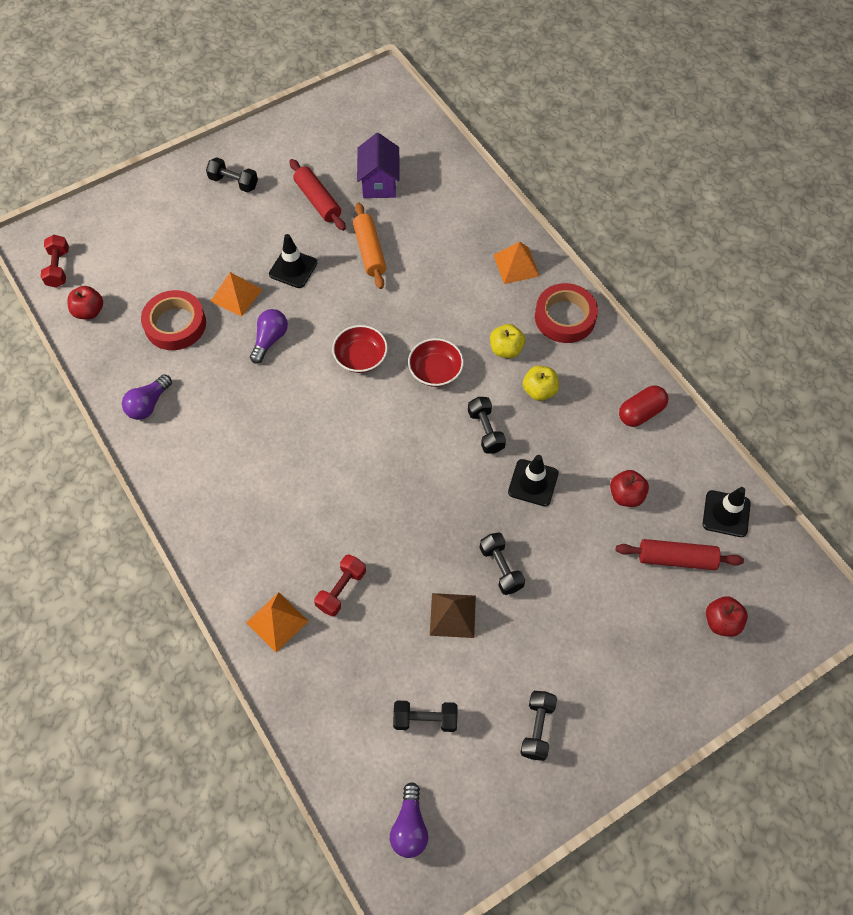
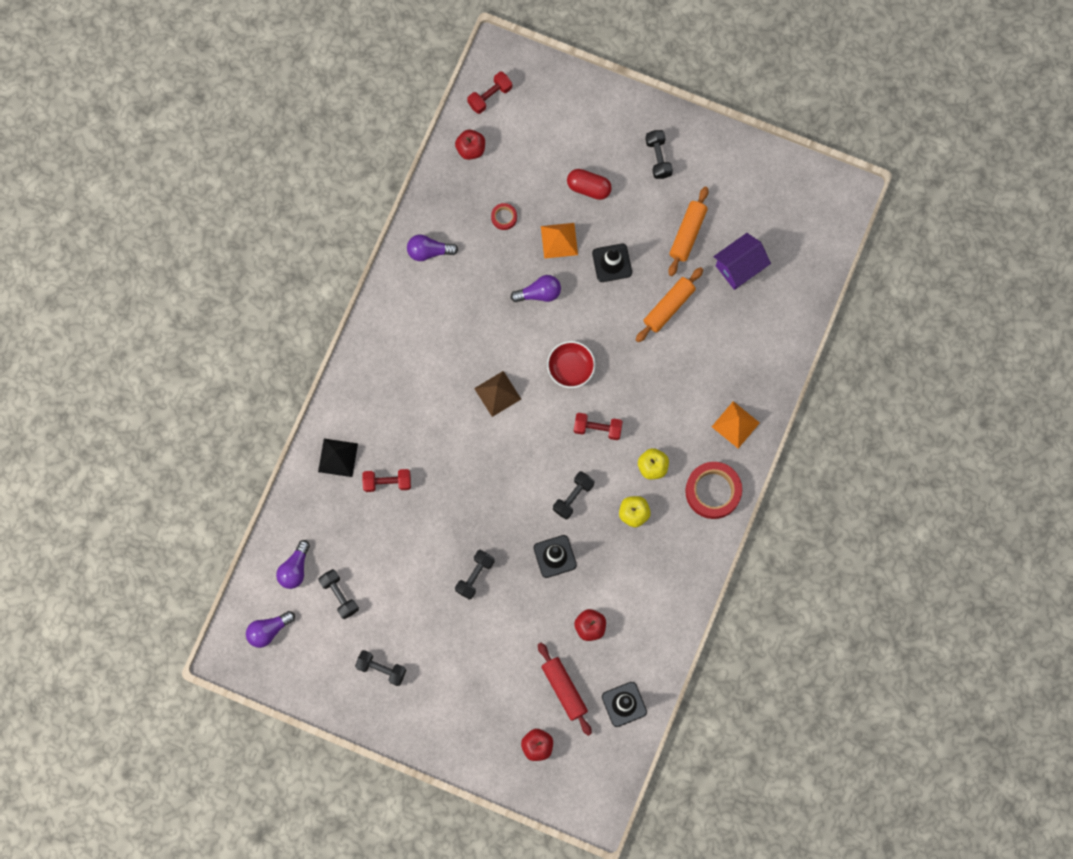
camera: 55 degrees right, 15 degrees up
(175, 324) = (504, 217): red tape -> red tape, size x0.48
(277, 621) = (338, 457): orange pyramid -> black pyramid
(317, 201) = (687, 233): red rolling pin -> orange rolling pin
(361, 748) = (295, 568): none -> purple light bulb
(435, 371) = (597, 428): red bowl -> red dumbbell
(452, 615) = (419, 566): brown pyramid -> brown pyramid (497, 393)
(537, 728) = (381, 669): black dumbbell -> black dumbbell turned 45 degrees clockwise
(641, 412) = (667, 597): red capsule -> red capsule (588, 188)

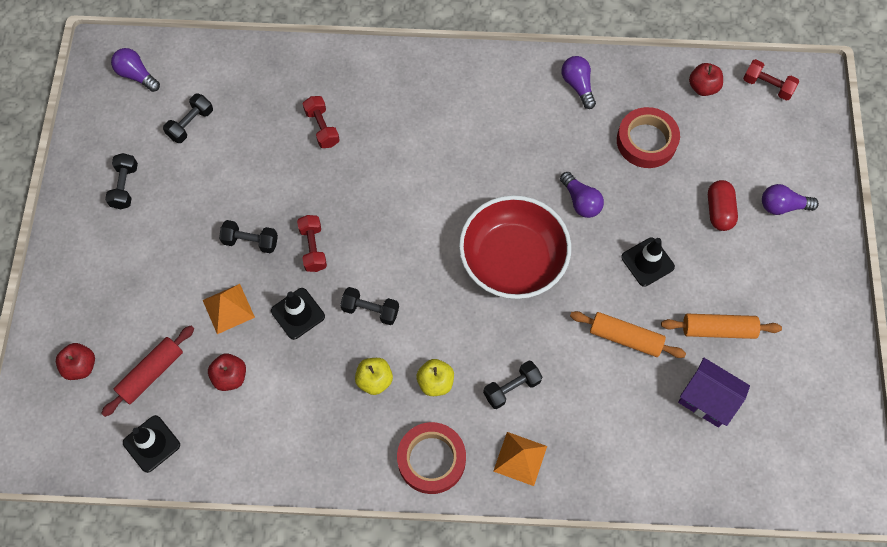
camera: 70 degrees right, 10 degrees down
(295, 568) = (206, 77): purple light bulb -> purple light bulb (782, 206)
(338, 457) = (332, 76): black pyramid -> none
(497, 393) = (455, 198): brown pyramid -> none
(504, 217) = (646, 141): red tape -> red tape, size x2.08
(559, 240) = (647, 201): orange pyramid -> orange pyramid (228, 308)
(570, 368) = (512, 259): red bowl -> red bowl, size x1.96
(597, 428) = (456, 309): red dumbbell -> red dumbbell (313, 248)
(658, 158) = (788, 269): black dumbbell -> black dumbbell (511, 388)

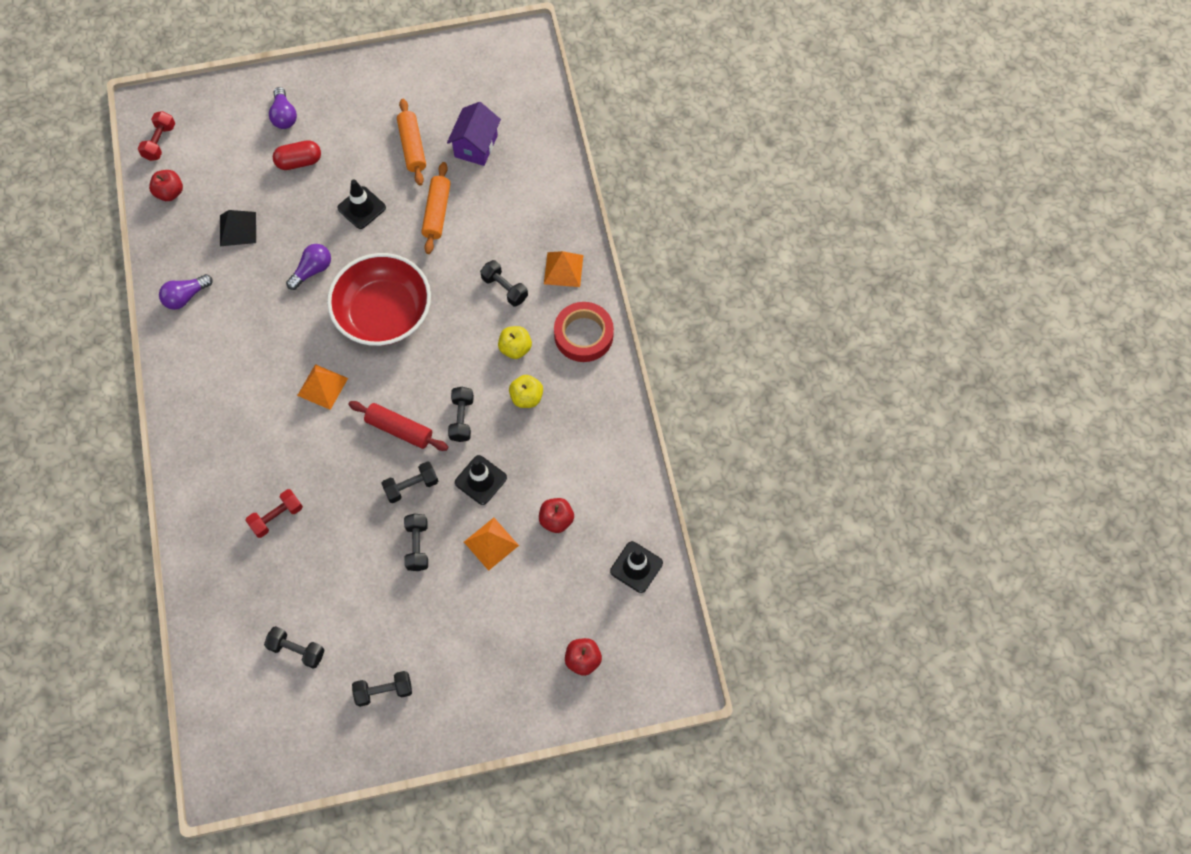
camera: 105 degrees left, 0 degrees up
(136, 75) = (246, 730): purple light bulb -> none
(151, 373) = (572, 591): red rolling pin -> red rolling pin (399, 429)
(313, 248) = (411, 486): red dumbbell -> black dumbbell
(445, 188) = (322, 386): none -> orange pyramid
(646, 141) = (238, 229): red tape -> black pyramid

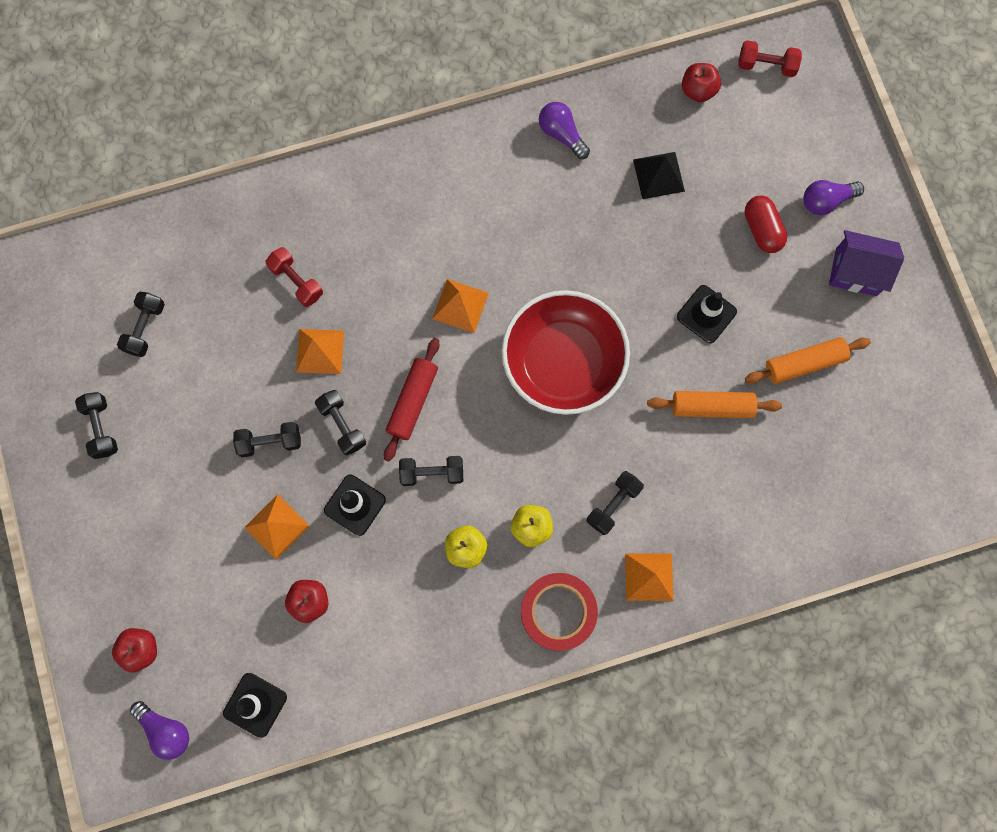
camera: 85 degrees right, 10 degrees up
(312, 270) = (612, 270): purple light bulb -> purple light bulb (166, 730)
(343, 501) = (320, 351): none -> orange pyramid
(476, 146) = (817, 444): purple house -> purple house (856, 272)

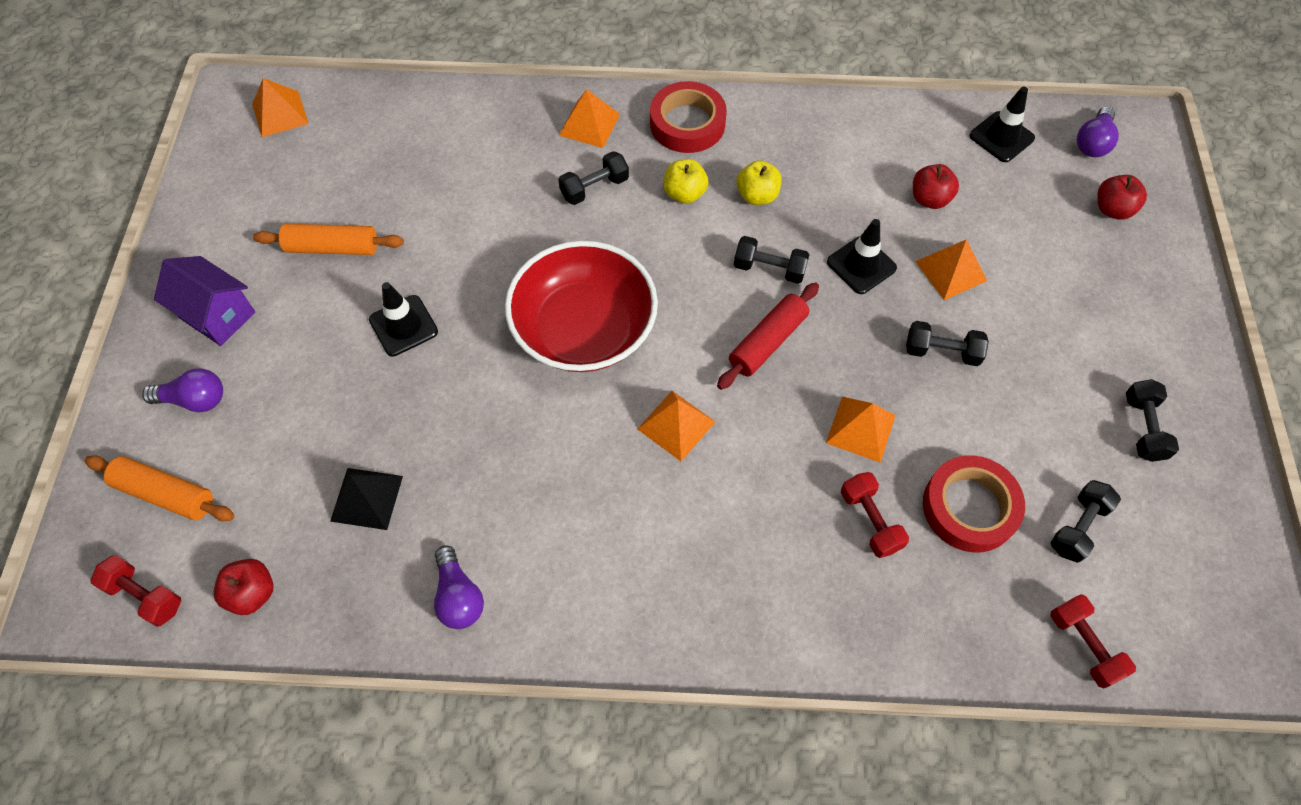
camera: 160 degrees left, 15 degrees down
(133, 244) = (1084, 645): none -> red dumbbell
(166, 730) = (1093, 142): purple light bulb -> purple light bulb turned 120 degrees counterclockwise
(226, 316) = (969, 507): none -> red tape
(342, 425) = (854, 343): black dumbbell -> none
(712, 407) = (450, 238): orange rolling pin -> orange rolling pin (166, 493)
(762, 230) = (287, 393): red capsule -> none
(937, 485) = (280, 114): none -> orange pyramid

